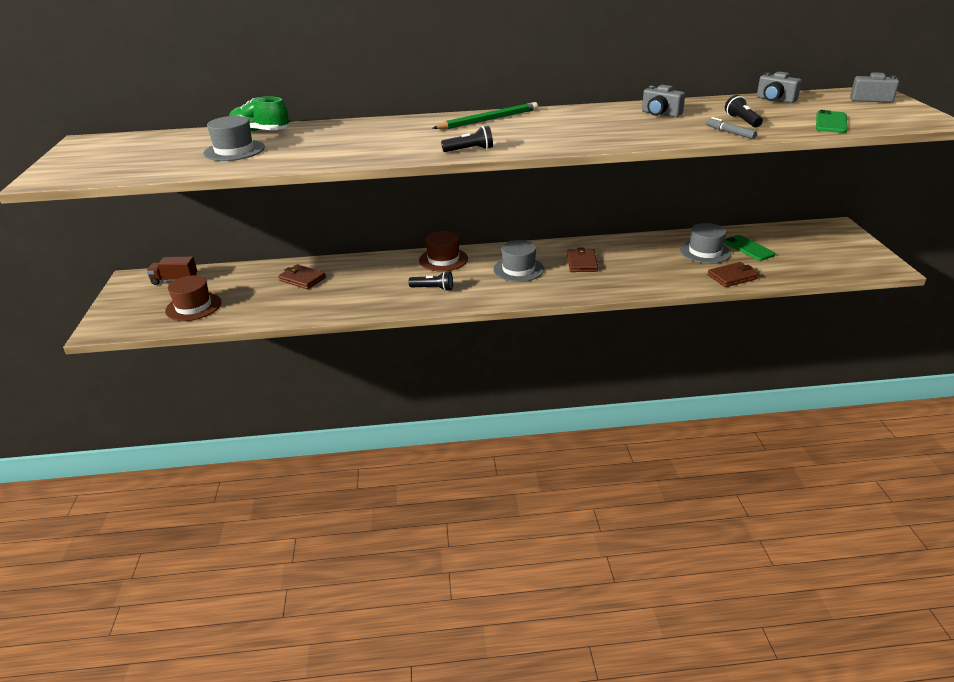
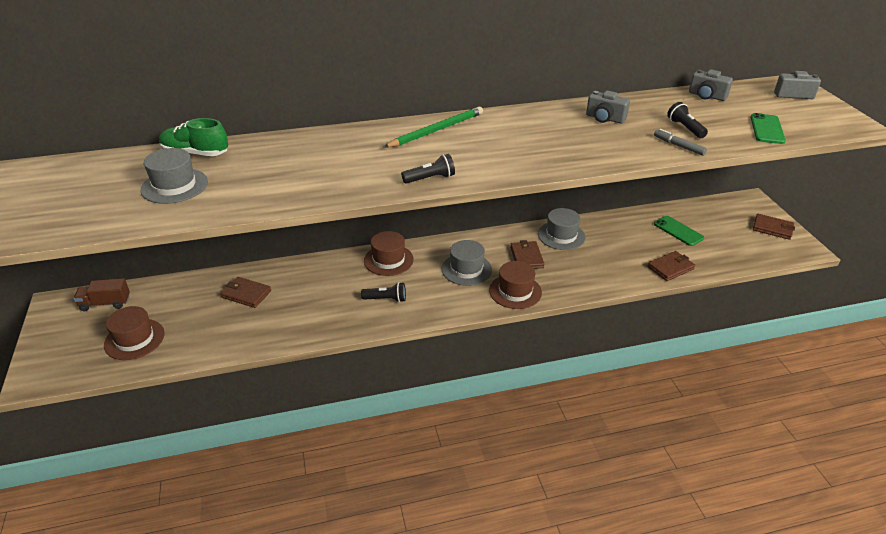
camera: 10 degrees left, 5 degrees up
(563, 288) = (515, 291): none -> brown hat
(705, 252) = (639, 237): grey hat -> grey hat (561, 235)
(854, 250) = (772, 228): none -> brown wallet

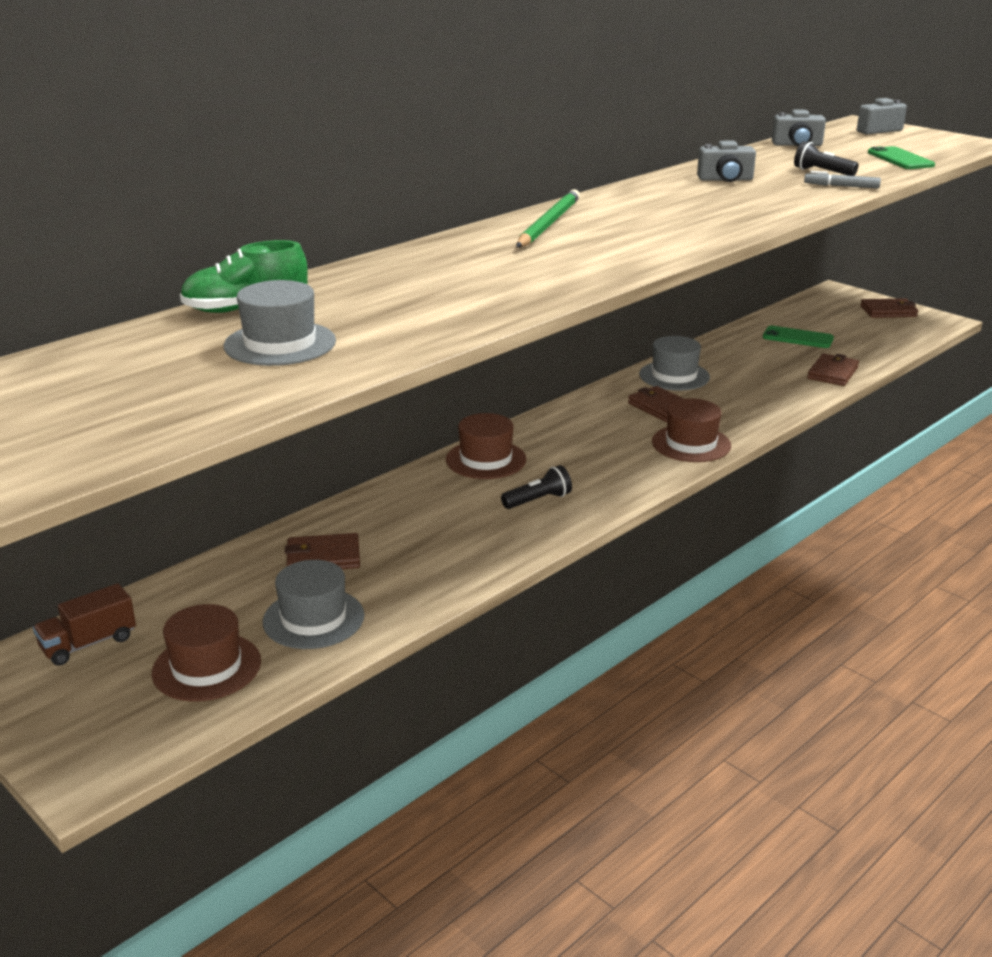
camera: 30 degrees left, 10 degrees down
(430, 178) = (623, 264): black flashlight -> none
(466, 269) = (602, 440): grey hat -> grey hat (313, 618)

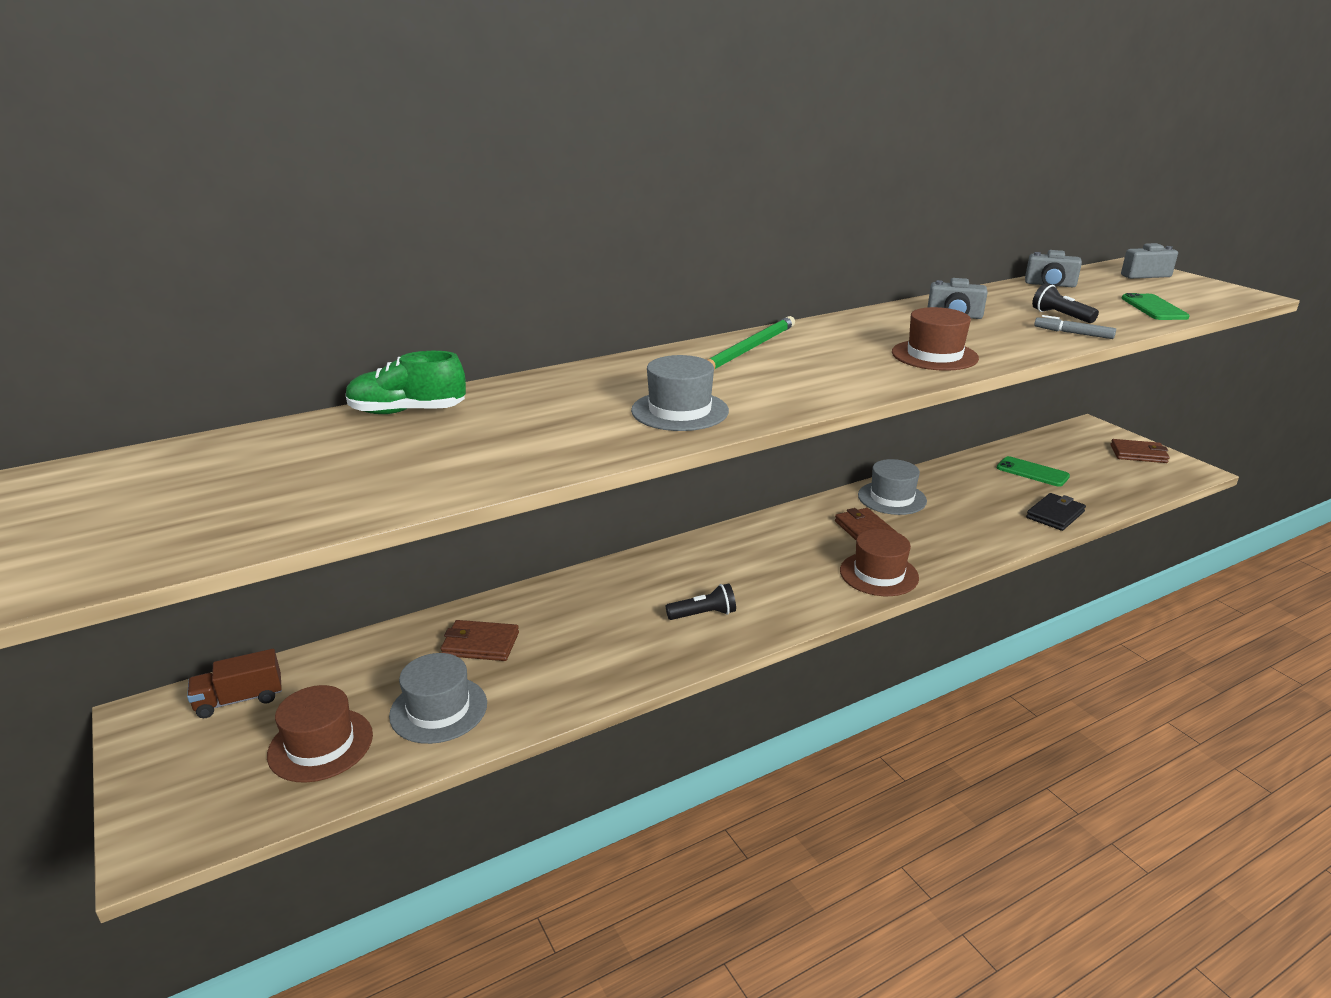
camera: 15 degrees right, 0 degrees up
(280, 344) = (405, 454): grey hat -> grey hat (680, 411)
(486, 460) = (674, 563): brown hat -> brown hat (934, 355)
(832, 373) = (1055, 515): brown wallet -> black wallet

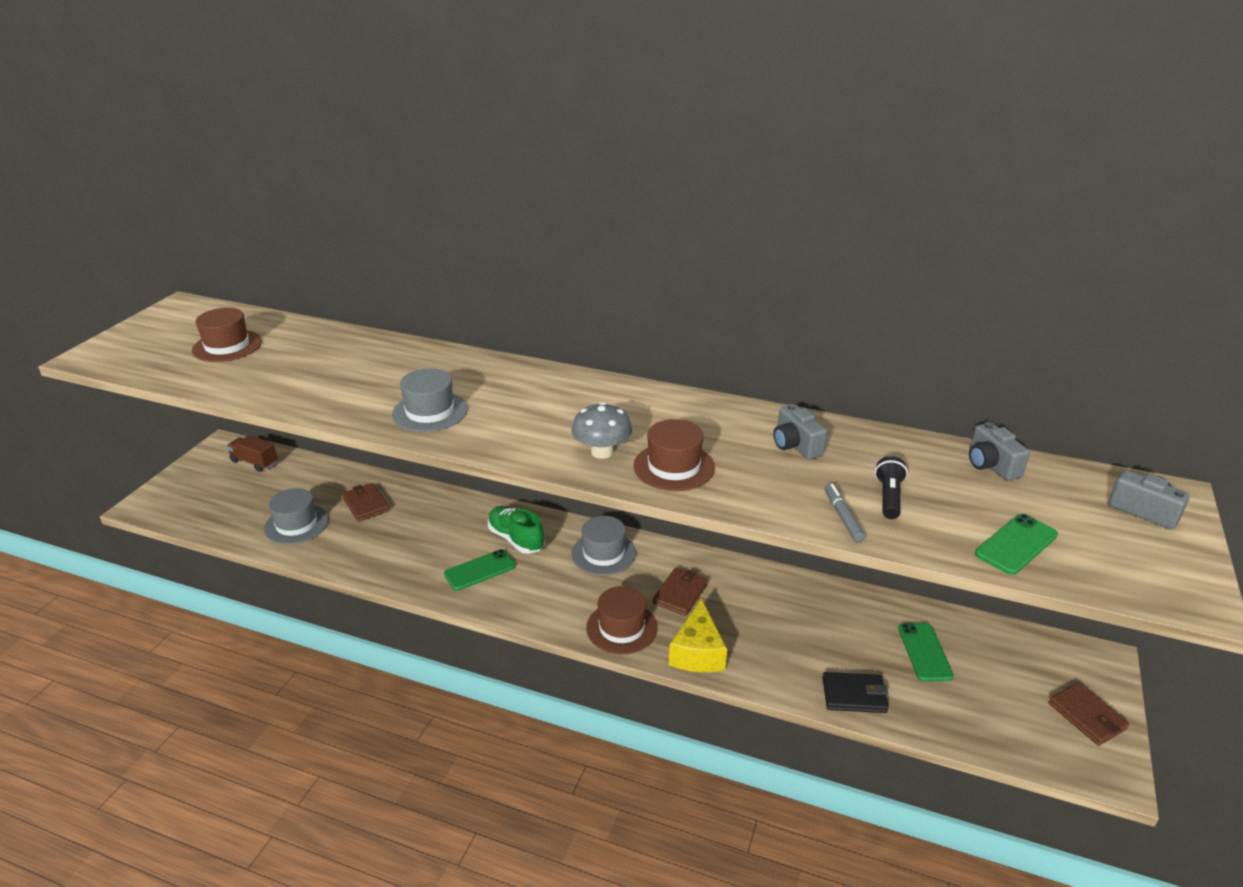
camera: 50 degrees right, 5 degrees up
(320, 745) = (240, 506): brown hat -> brown hat (227, 346)
(407, 412) = (336, 338): green shoe -> green shoe (516, 539)
(703, 614) = (480, 570): black flashlight -> green phone
(748, 349) = (578, 391): green pencil -> none
(874, 370) = (602, 452): none -> grey mushroom
(892, 498) = (753, 587): grey hat -> grey hat (603, 553)
(947, 553) = (697, 652): none -> yellow cheese

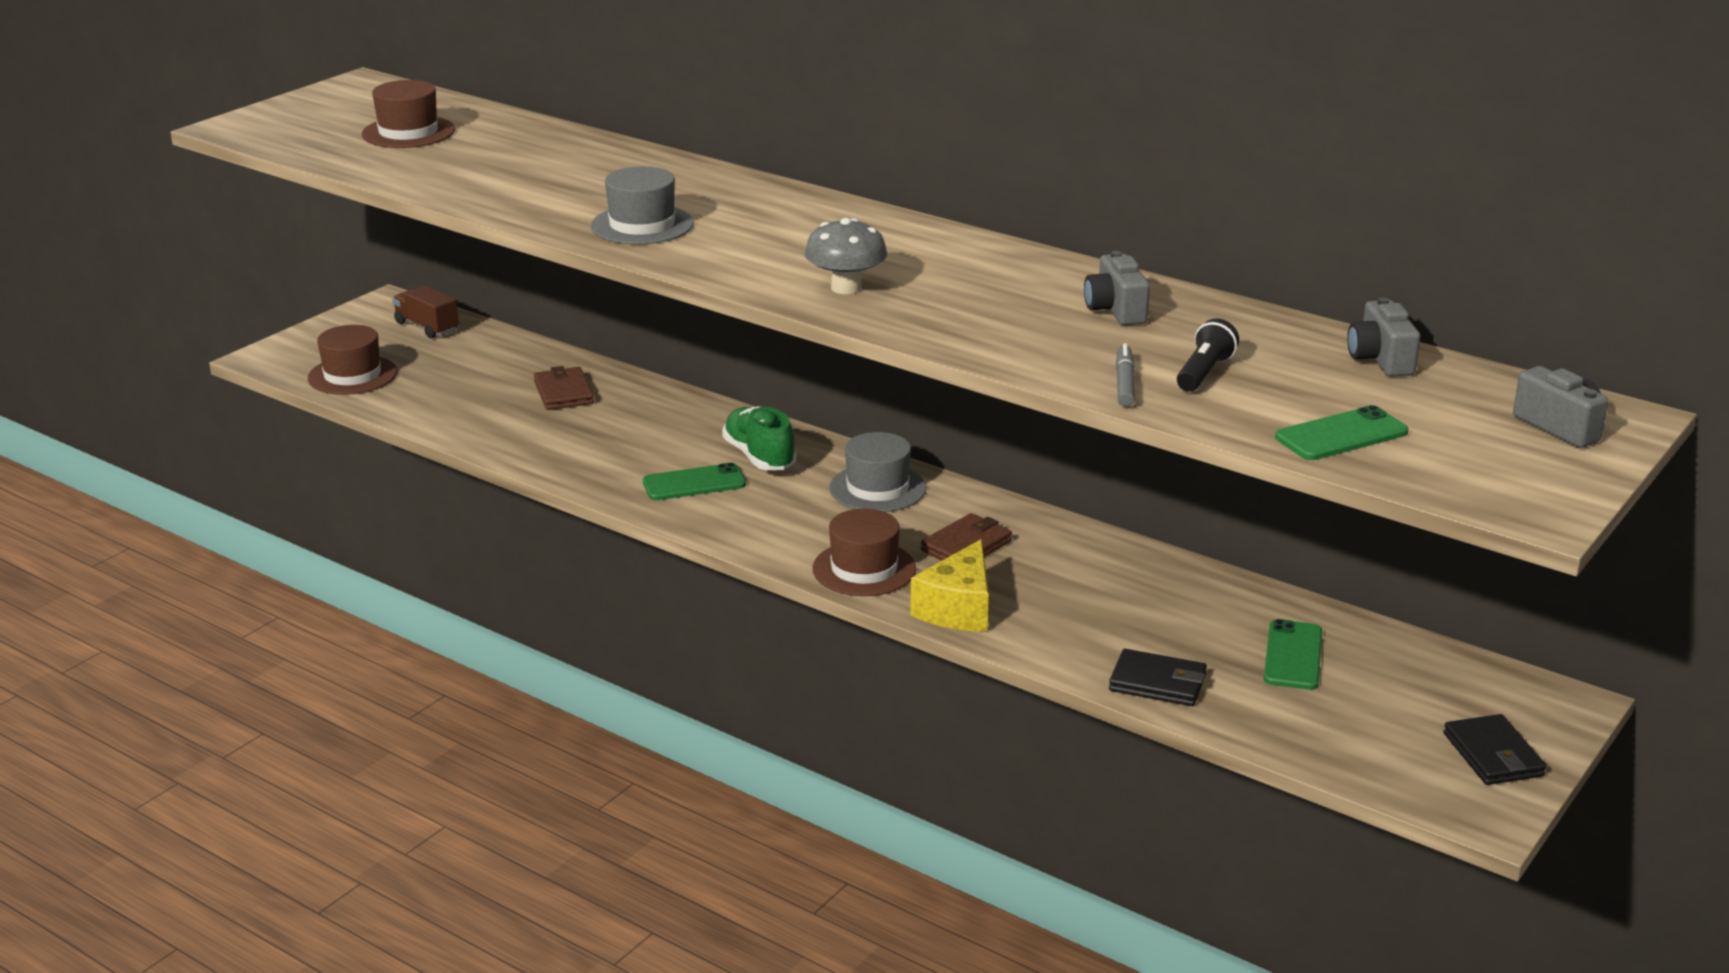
camera: 15 degrees right, 5 degrees down
(296, 524) = (463, 402): grey hat -> none
(674, 467) = (932, 312): brown hat -> brown hat (352, 375)
(1087, 716) = (1493, 755): brown wallet -> black wallet

